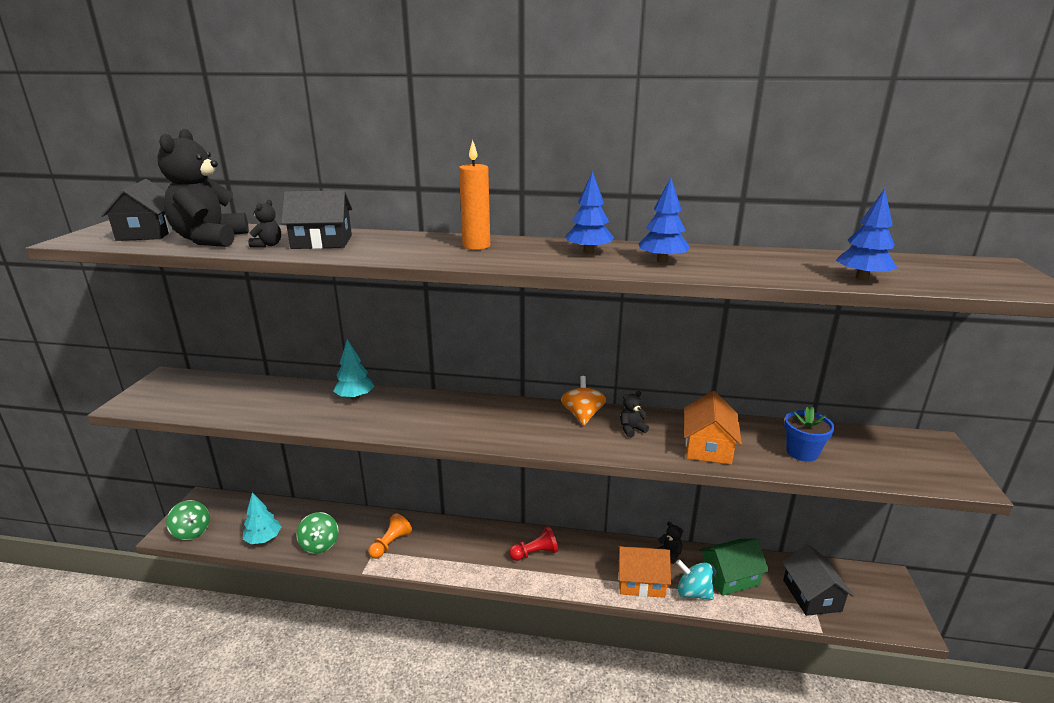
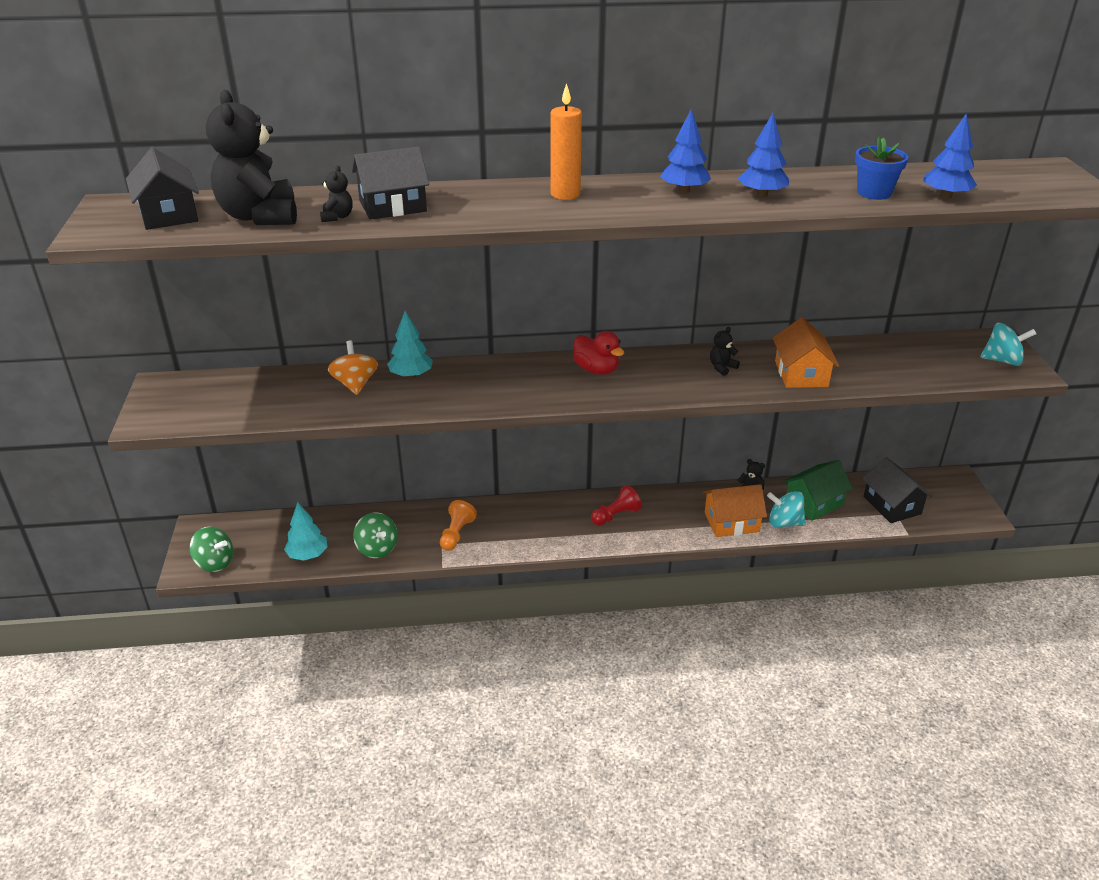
camera: 15 degrees left, 10 degrees up
(514, 415) = (596, 370): none -> red duck
(582, 416) = (667, 360): orange spinning top -> orange spinning top (355, 384)
(802, 452) = (887, 366): blue flower pot -> blue flower pot (874, 193)
(936, 465) = (1002, 360): none -> turquoise spinning top

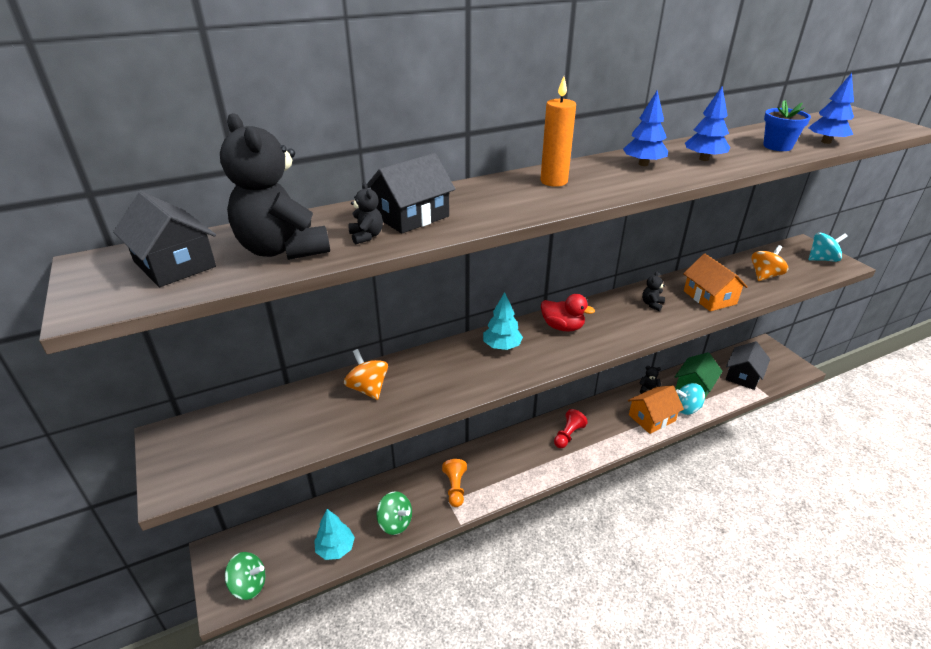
camera: 20 degrees left, 0 degrees up
(411, 375) = (413, 367): turquoise tree -> turquoise tree (502, 346)
(892, 505) = (743, 375): black house -> black house turned 75 degrees clockwise
(899, 364) = (764, 276): none -> orange spinning top

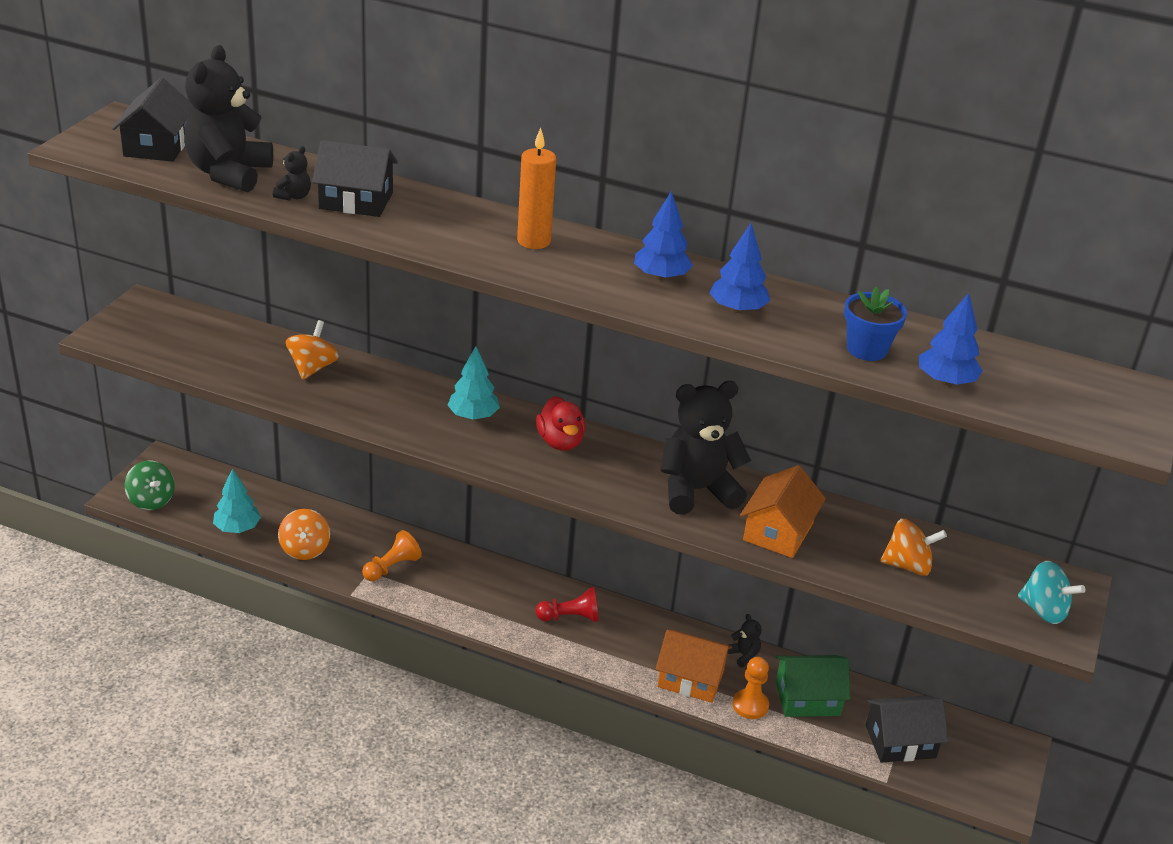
camera: 45 degrees right, 0 degrees up
(395, 523) = (305, 549): green spinning top -> orange spinning top
(652, 304) = (697, 490): black teddy bear -> black teddy bear, size x2.39
(686, 408) = (750, 705): turquoise spinning top -> orange pawn

